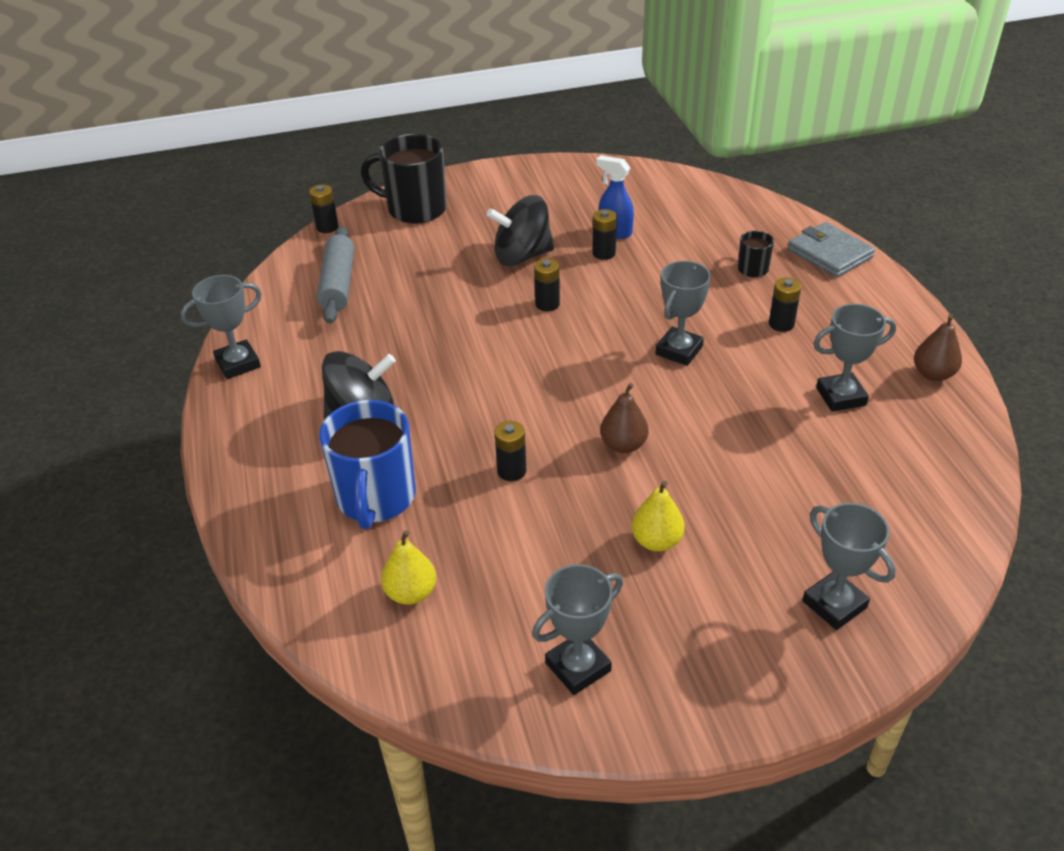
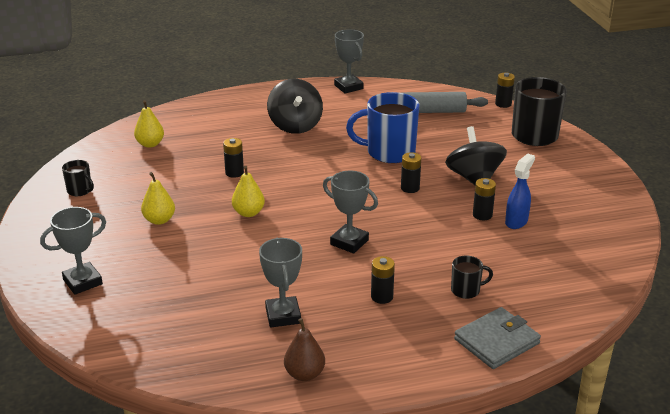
camera: 90 degrees right, 10 degrees down
(375, 498) = (223, 132): blue mug -> blue mug (389, 152)
(578, 667) = (80, 191): grey trophy -> black mug
(623, 445) = (248, 213): brown pear -> yellow pear

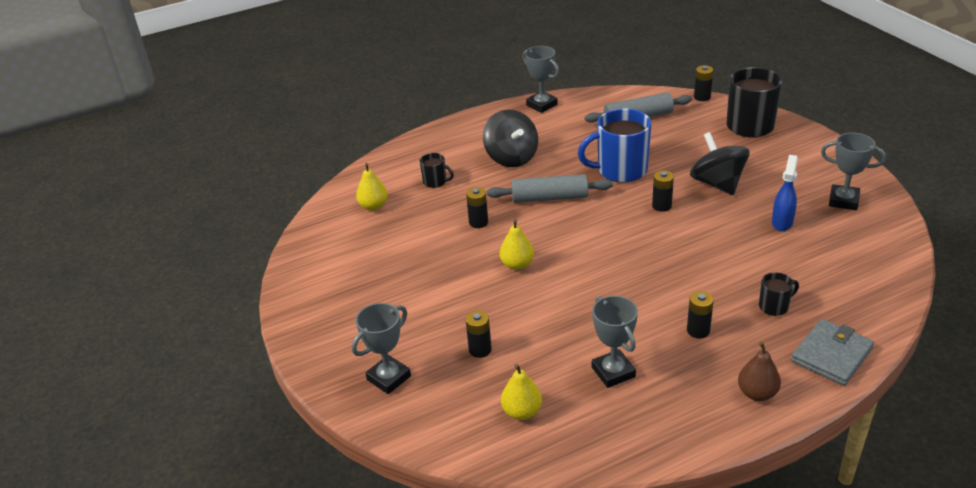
camera: 10 degrees left, 5 degrees up
(80, 191) = (328, 274): black mug -> black mug (435, 182)
(159, 220) = (430, 291): yellow pear -> yellow pear (522, 412)
(304, 374) = (669, 432): brown pear -> brown pear (757, 393)
(310, 164) = (549, 198): none -> grey rolling pin
(349, 242) = (634, 277): grey trophy -> grey trophy (843, 201)
(482, 215) = (746, 222): black battery -> black battery (480, 350)

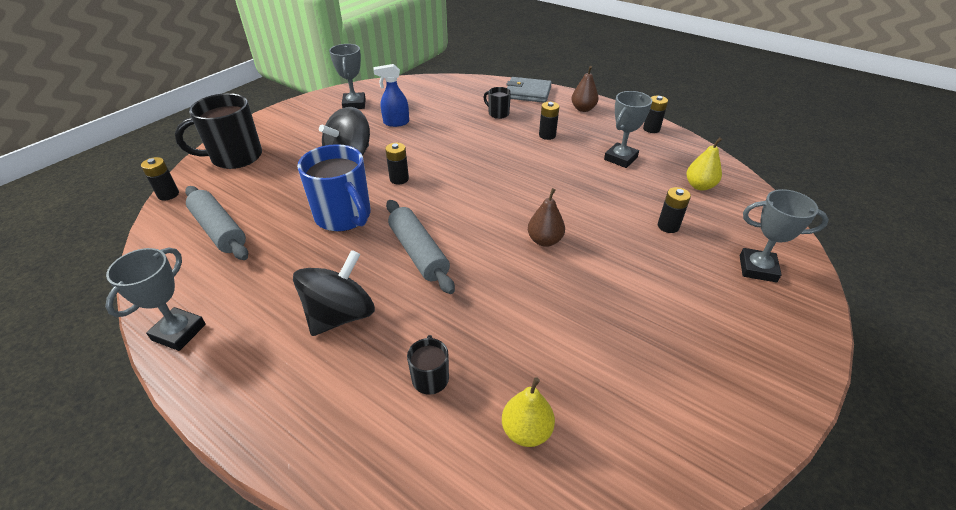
camera: 120 degrees left, 5 degrees up
(478, 222) = (495, 295): black battery -> black battery (651, 129)
(517, 265) = (544, 240): yellow pear -> brown pear

